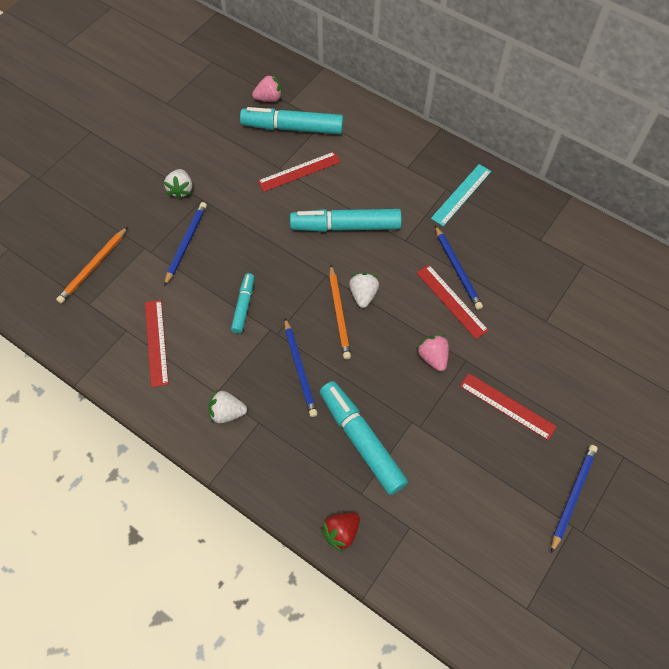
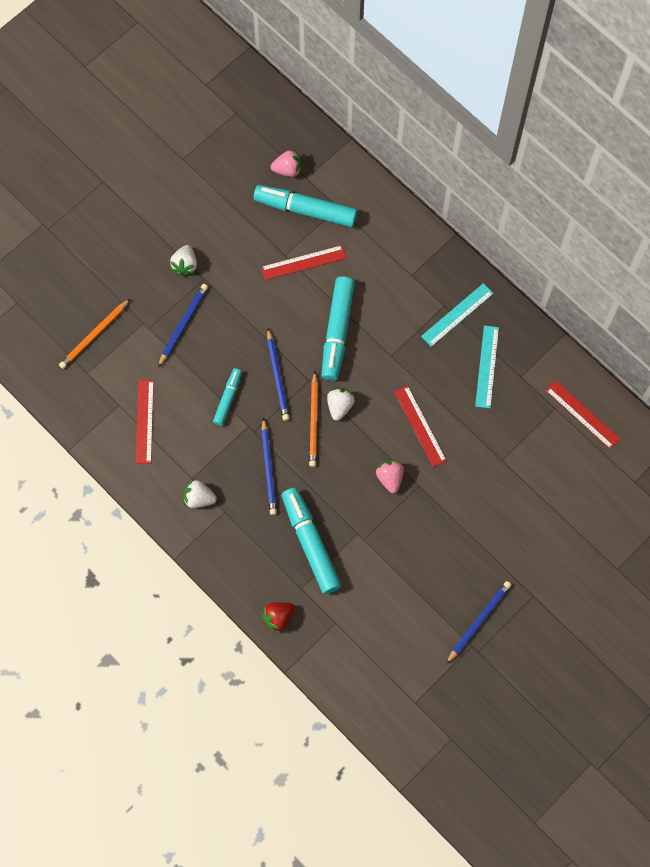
camera: 10 degrees right, 10 degrees up
(346, 226) = (337, 331): turquoise marker -> turquoise marker turned 90 degrees counterclockwise
(457, 269) = (433, 394): blue pencil -> blue pencil (278, 376)
(504, 236) = (487, 366): none -> turquoise ruler
(507, 406) = (444, 534): red ruler -> red ruler (582, 414)

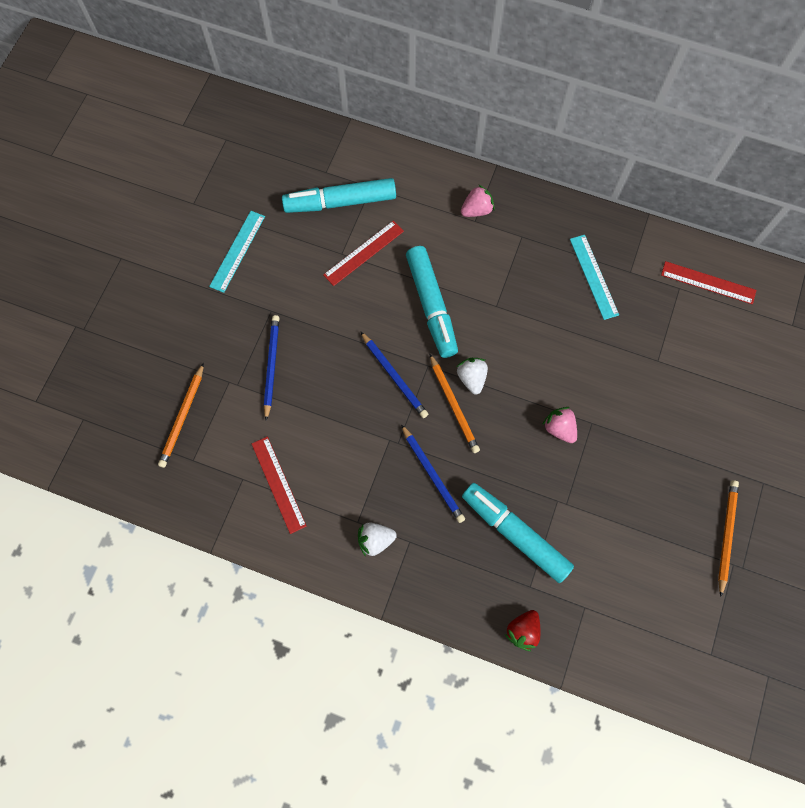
camera: 25 degrees left, 0 degrees up
(185, 265) = (245, 305): white strawberry -> none
(228, 399) = (354, 421): turquoise marker -> none
(288, 170) = (304, 171): pink strawberry -> pink strawberry (476, 210)
(420, 426) = (561, 362): red ruler -> none
(457, 315) = (539, 240): turquoise ruler -> turquoise ruler (237, 251)
(478, 621) = (726, 535): blue pencil -> orange pencil

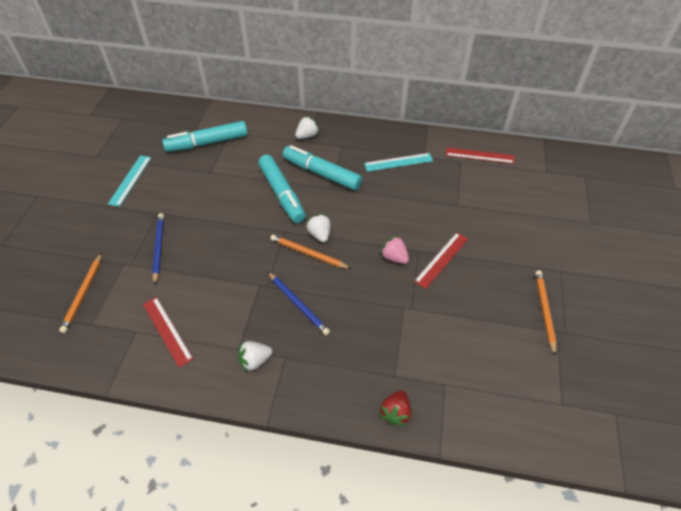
camera: 10 degrees left, 20 degrees down
(363, 253) = (227, 169): red ruler -> red ruler (441, 259)
(394, 376) = (258, 241): blue pencil -> none
(454, 405) = (308, 254): orange pencil -> orange pencil turned 150 degrees clockwise
(476, 210) = (307, 136): pink strawberry -> white strawberry
(515, 534) = (374, 337): turquoise marker -> turquoise marker (322, 173)
(594, 276) = (398, 162): turquoise ruler -> turquoise ruler turned 75 degrees counterclockwise

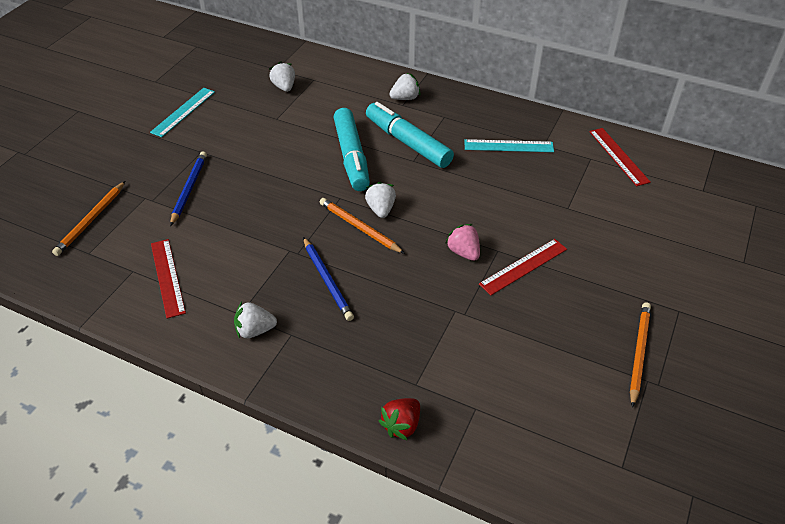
camera: 15 degrees right, 5 degrees down
(207, 143) = (284, 87): turquoise marker -> white strawberry
(479, 155) = (618, 156): red ruler -> red ruler turned 45 degrees clockwise

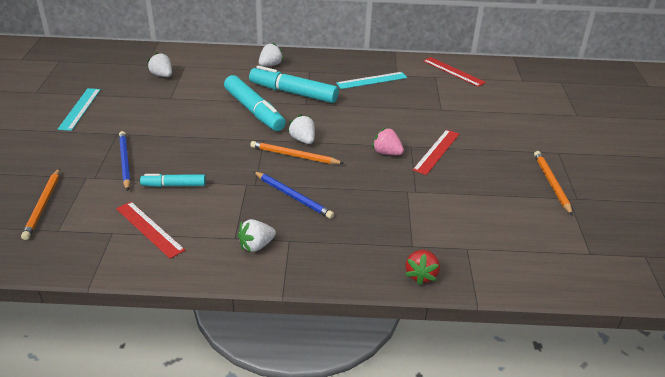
camera: 25 degrees left, 10 degrees down
(218, 231) = (174, 185): none -> turquoise marker

